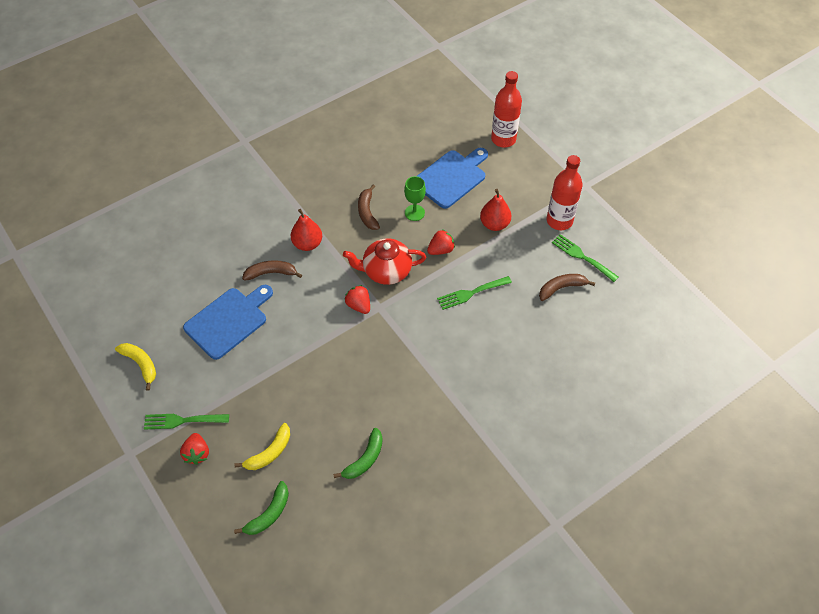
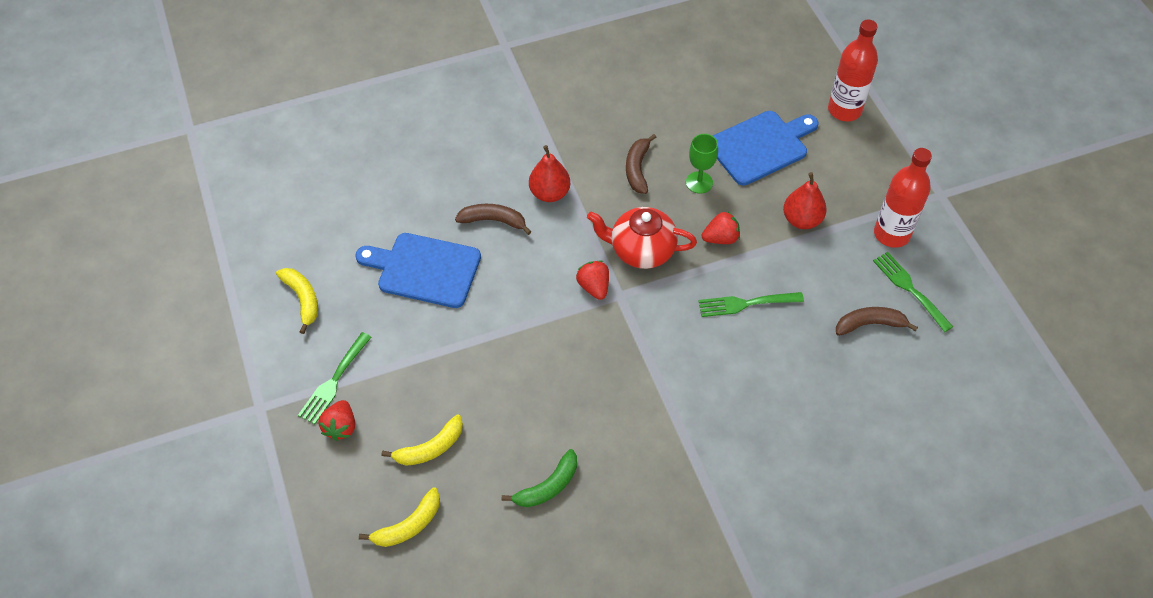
camera: 15 degrees right, 0 degrees up
(182, 421) = (334, 381): green fork -> green fork turned 75 degrees counterclockwise
(228, 321) = (424, 269): blue cutting board -> blue cutting board turned 135 degrees counterclockwise
(269, 514) = (408, 525): green banana -> yellow banana

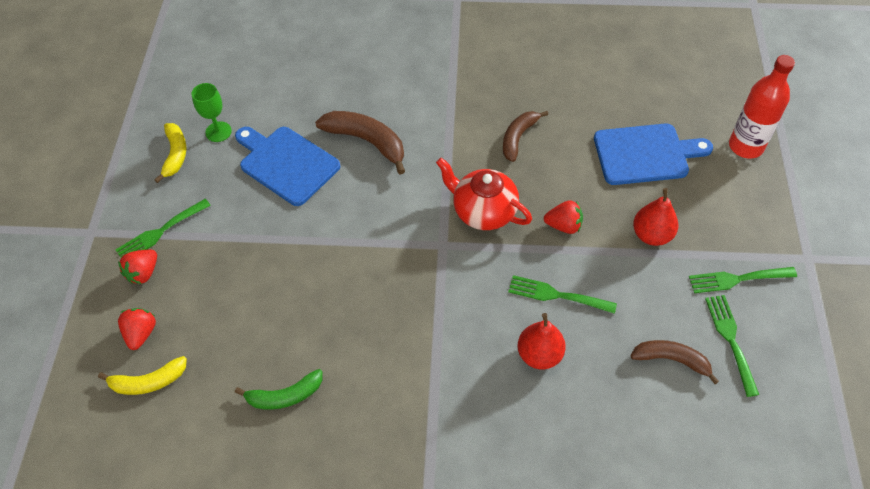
camera: 25 degrees right, 0 degrees up
(430, 448) = (204, 320): yellow banana -> none
(493, 220) = (367, 141): brown banana -> brown banana, size x1.50
(549, 193) = (428, 134): red pear -> red pear (539, 354)
(594, 287) = (423, 229): red strawberry -> red strawberry (141, 333)
(699, 182) = (569, 168): green goblet -> green goblet (218, 132)
(891, 234) = (737, 279): red bottle -> green fork

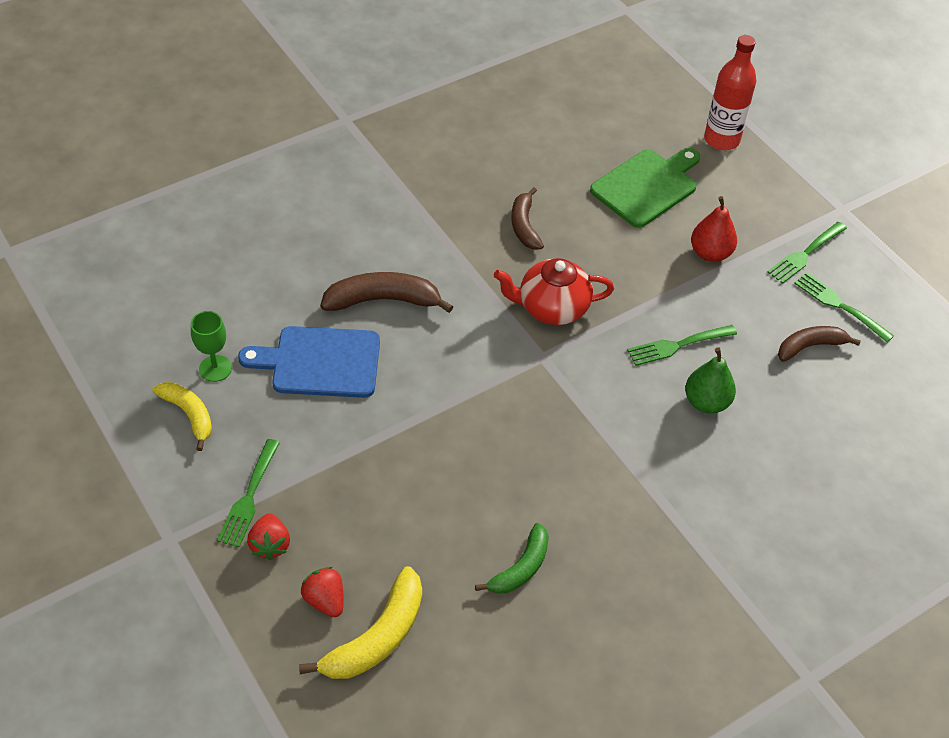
camera: 40 degrees left, 5 degrees down
(148, 382) = (377, 637): yellow banana -> yellow banana, size x1.50
(539, 354) = (706, 402): red pear -> green pear
(563, 225) = (632, 283): red strawberry -> none
(645, 154) = (647, 186): blue cutting board -> green cutting board

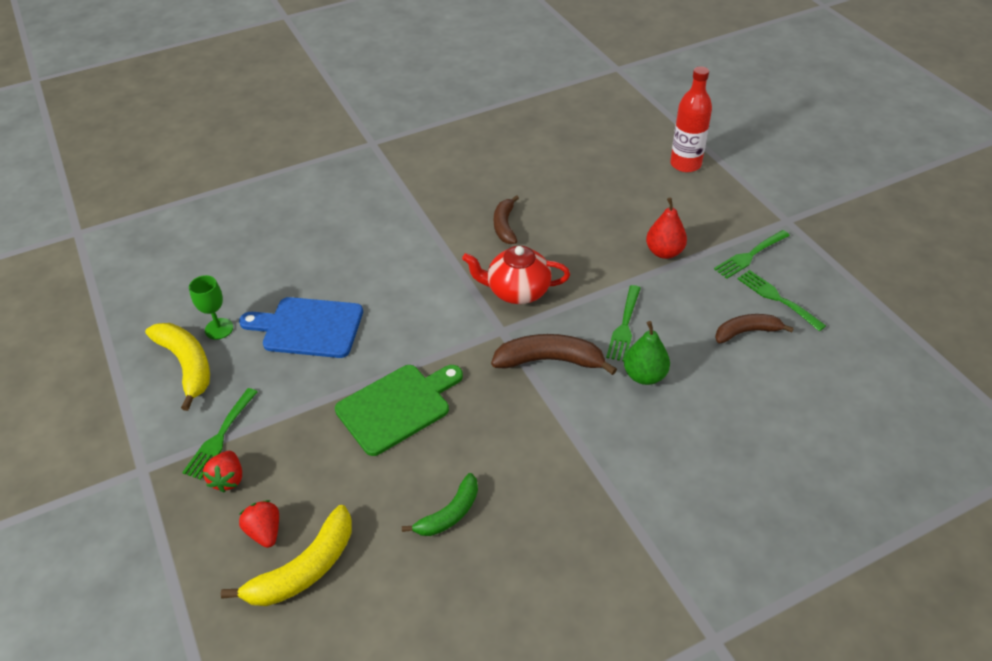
camera: 10 degrees right, 5 degrees down
(189, 415) = (187, 365): yellow banana -> yellow banana, size x1.50
(383, 300) = (373, 280): brown banana -> brown banana (550, 360)
(647, 186) = (616, 198): green cutting board -> green cutting board (397, 406)
(677, 345) = (624, 326): green fork -> green fork turned 60 degrees counterclockwise

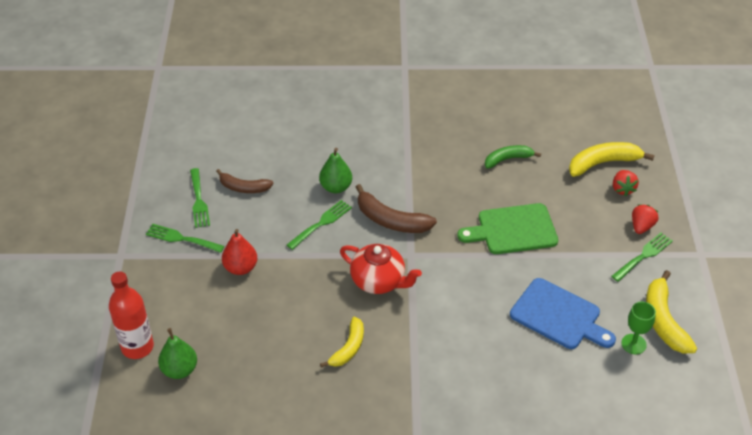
camera: 155 degrees left, 0 degrees up
(505, 226) = (348, 348): brown banana -> yellow banana
(634, 162) = (179, 370): none -> green pear
(750, 256) = (181, 238): green fork -> green fork turned 150 degrees counterclockwise

